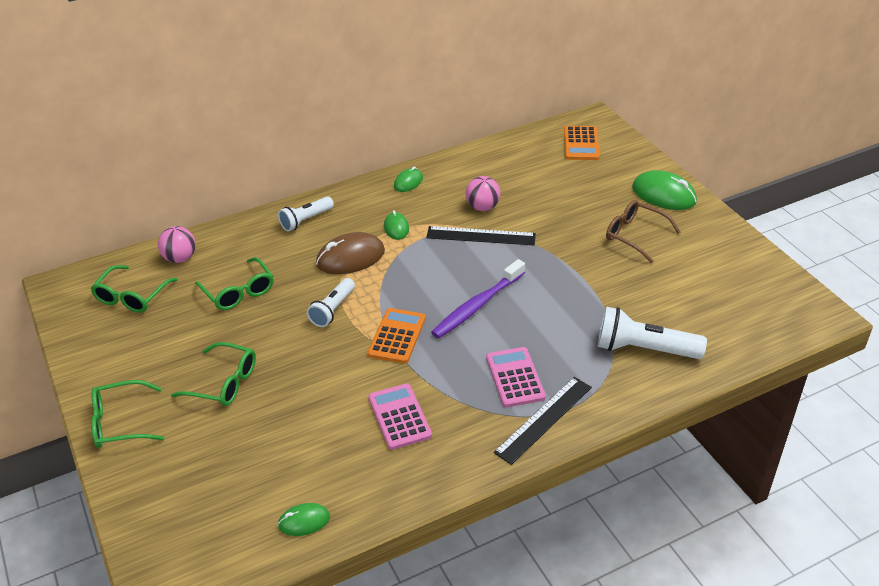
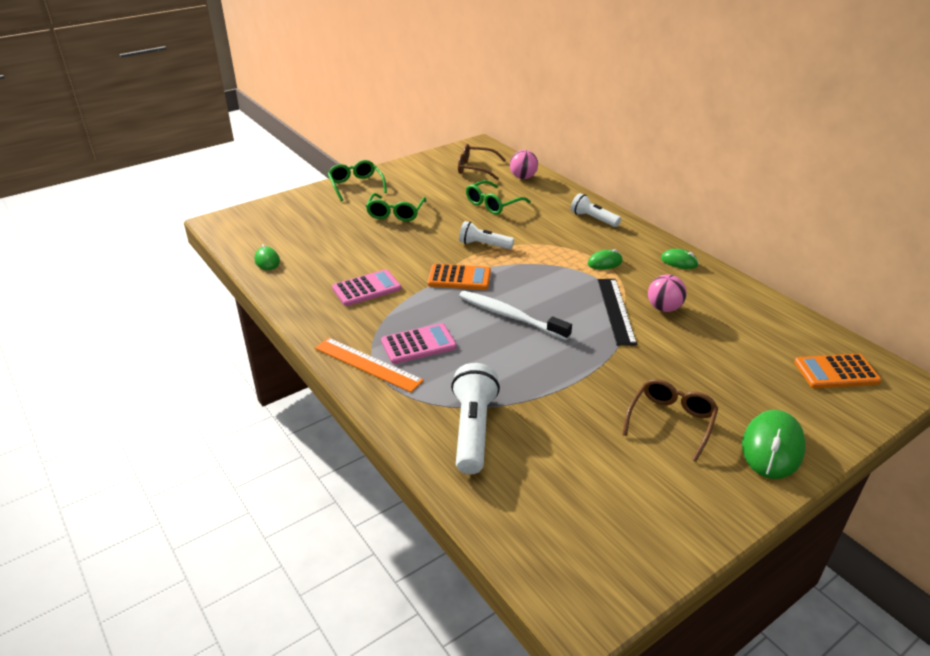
camera: 80 degrees right, 5 degrees down
(131, 297) = (475, 168): green glasses -> brown glasses
(350, 258) = (552, 245): brown mouse -> none
(477, 306) = (510, 316): purple toothbrush -> white toothbrush
(544, 419) = (367, 364): black ruler -> orange ruler

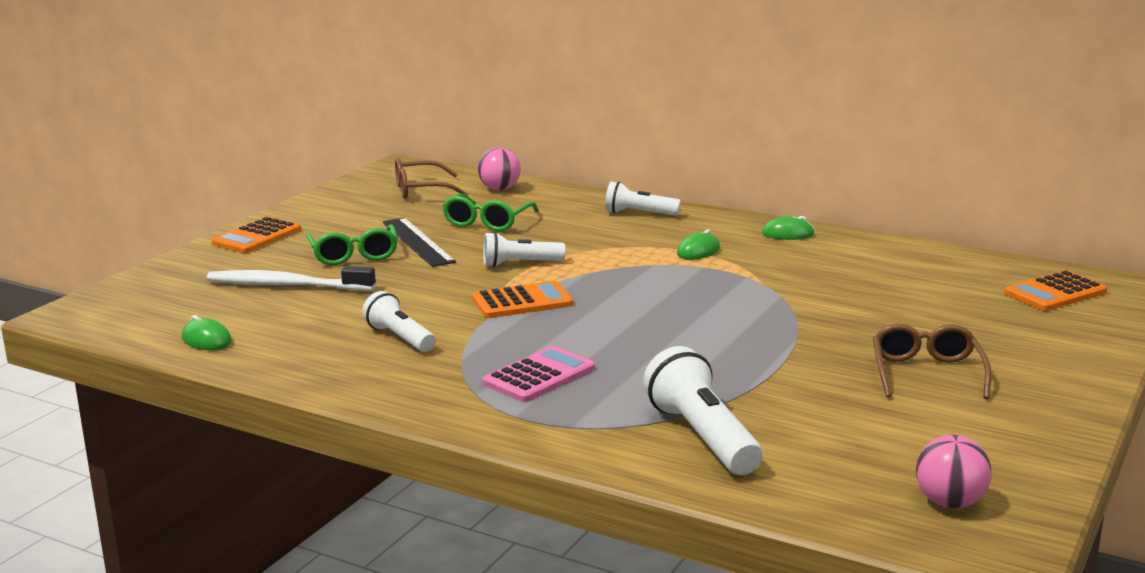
camera: 25 degrees left, 15 degrees down
(356, 185) = (257, 237): green glasses -> orange calculator
(366, 288) = (399, 338): pink calculator -> white flashlight
(367, 364) = (489, 410): orange ruler -> none
(510, 316) = (632, 324): white toothbrush -> white toothbrush (286, 285)
(615, 310) = (759, 292): black ruler -> black ruler (417, 242)
(664, 308) = (814, 278): pink ball -> pink ball (950, 503)
(772, 448) = (1054, 368): green mouse -> none

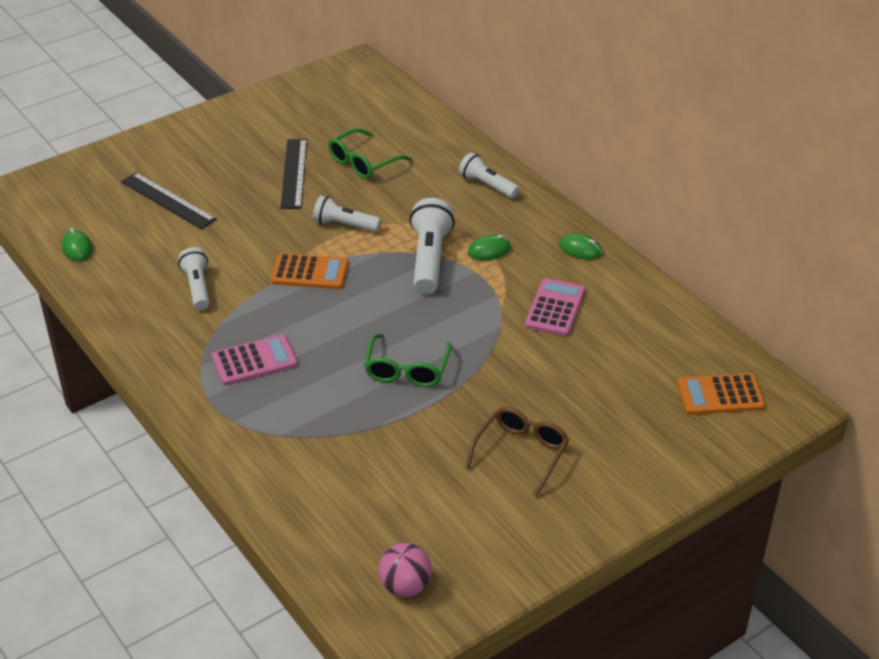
camera: 25 degrees right, 20 degrees up
(257, 237) = (188, 132): orange calculator -> none
(286, 285) = (167, 200): white toothbrush -> black ruler
(354, 255) = (238, 177): green glasses -> green glasses (407, 370)
(421, 190) = (347, 104): brown glasses -> none
(499, 189) = (408, 119): pink ball -> none
(702, 437) = (306, 462): white flashlight -> white flashlight (429, 259)
(817, 273) = (555, 308): none -> pink calculator

